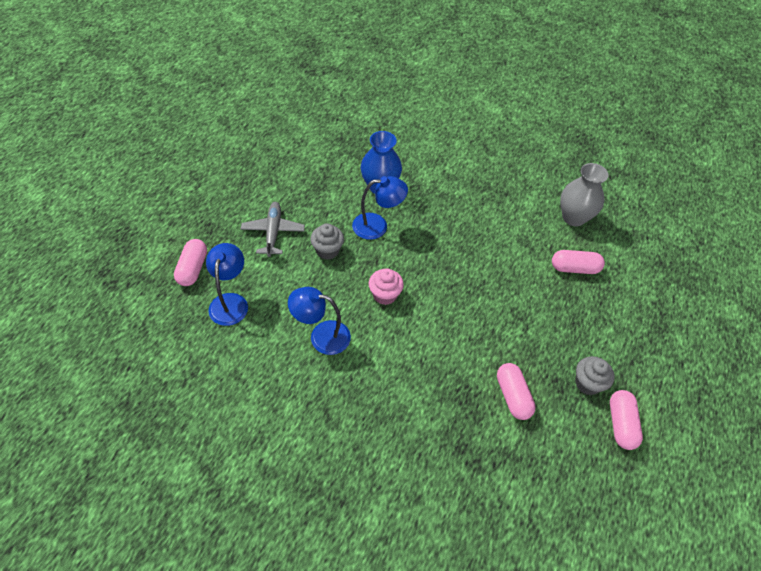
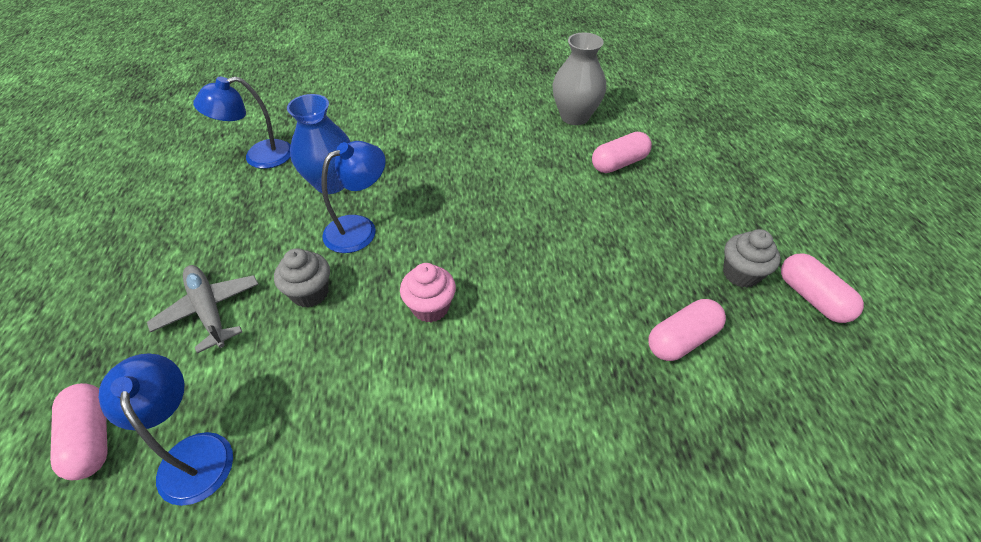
camera: 30 degrees left, 5 degrees down
(321, 336) = (379, 416): blue lamp -> blue lamp (259, 157)
(512, 396) = (681, 339): pink capsule -> pink capsule turned 75 degrees counterclockwise

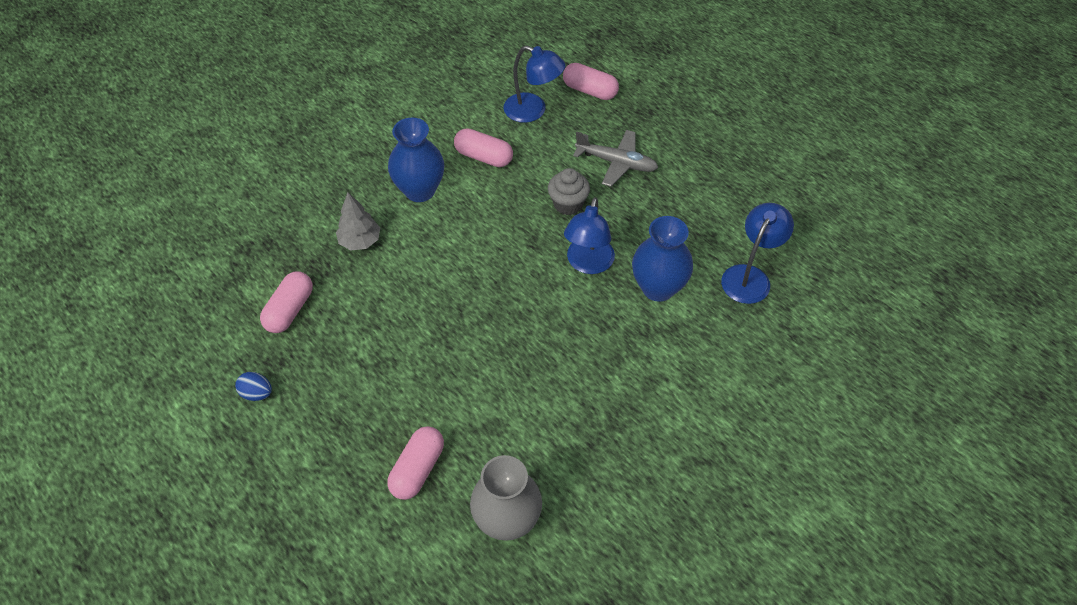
camera: 145 degrees right, 5 degrees up
(430, 307) = (479, 238): pink cupcake -> none
(444, 412) = (420, 190): none -> blue vase
(561, 381) = (360, 241): none -> grey tree
(740, 274) = (257, 393): grey cupcake -> blue egg
(812, 298) = (192, 402): pink capsule -> pink capsule (483, 157)

